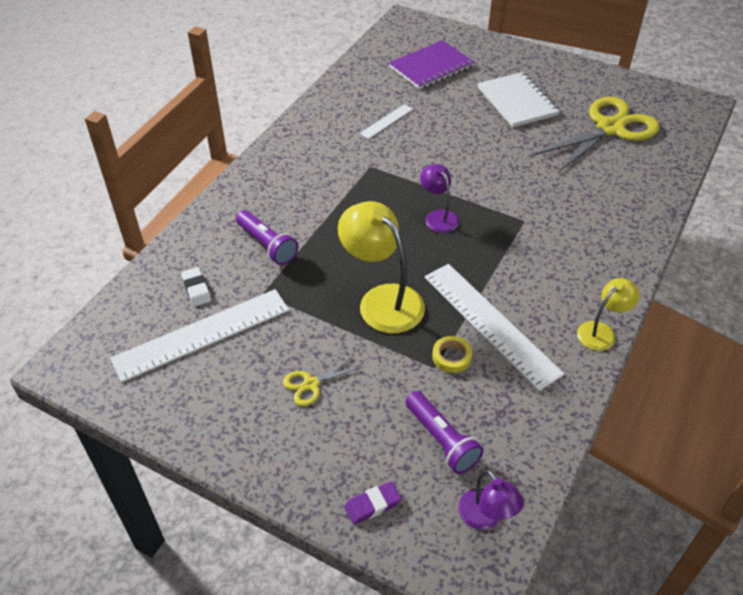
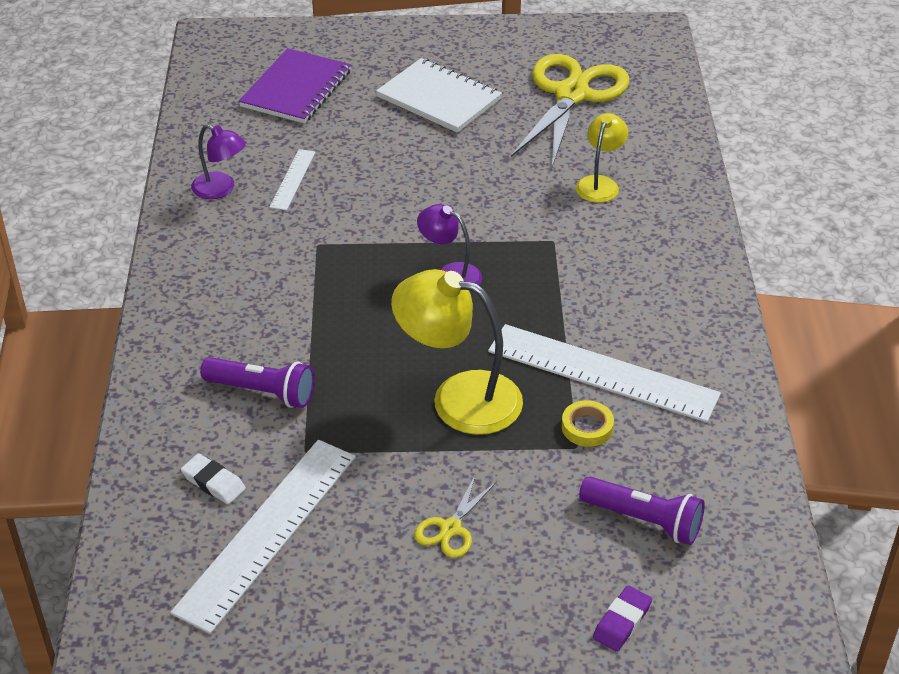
camera: 30 degrees left, 5 degrees down
(486, 518) = (748, 576): purple lamp -> purple lamp (221, 189)
(601, 331) = (725, 331): yellow lamp -> yellow lamp (600, 183)

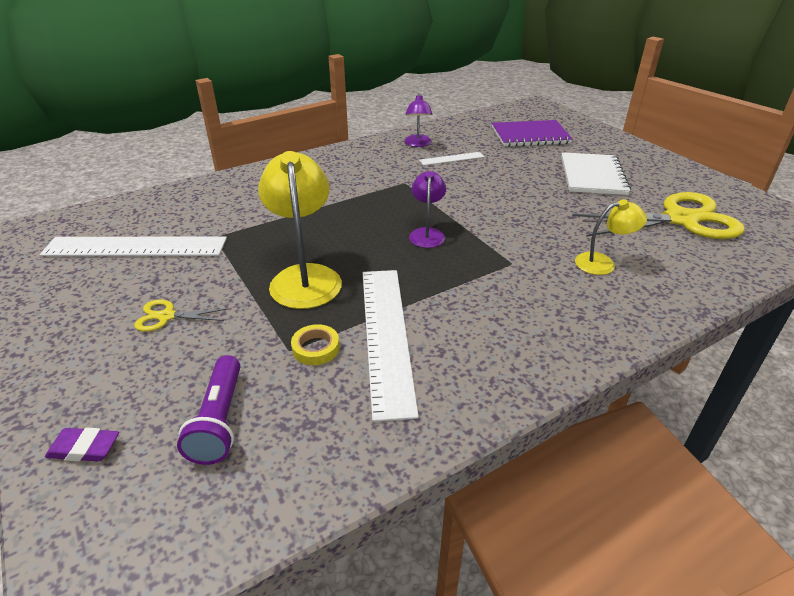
camera: 60 degrees right, 5 degrees down
(213, 482) = (171, 217): white eraser -> none
(262, 392) = (258, 207): purple flashlight -> none

